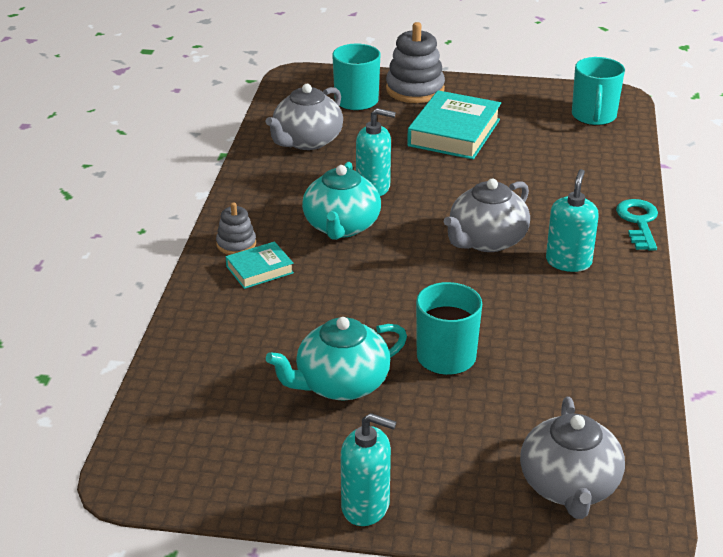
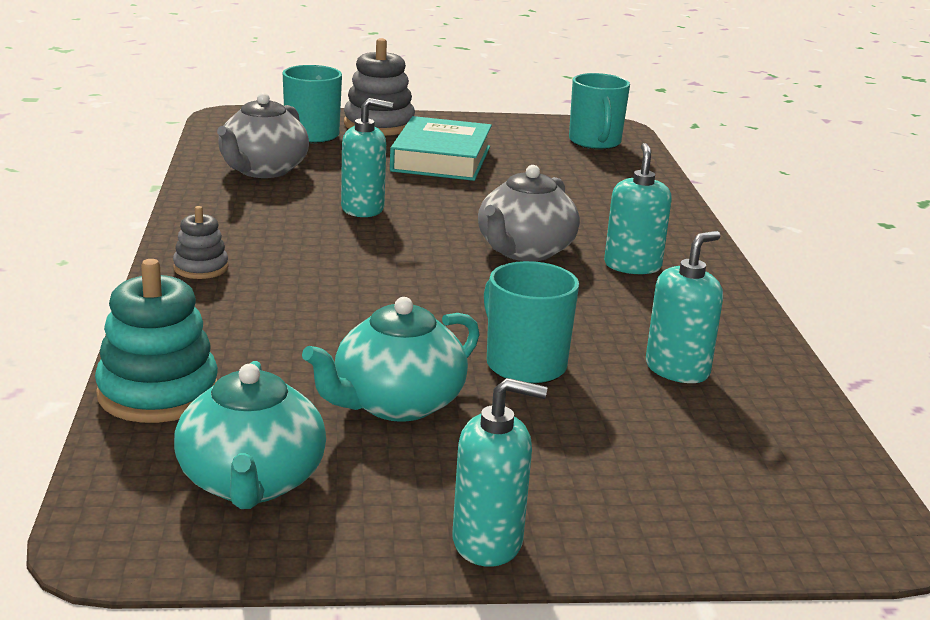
camera: 15 degrees left, 10 degrees down
(182, 360) = (158, 393): none -> turquoise stacking toy
(259, 269) = (241, 291): turquoise book -> none
(341, 226) = (336, 245): turquoise teapot -> turquoise teapot (251, 482)
(560, 370) = (677, 369): none -> turquoise soap dispenser
(569, 486) = (754, 492): grey teapot -> none
(638, 222) = (694, 228): turquoise key -> none

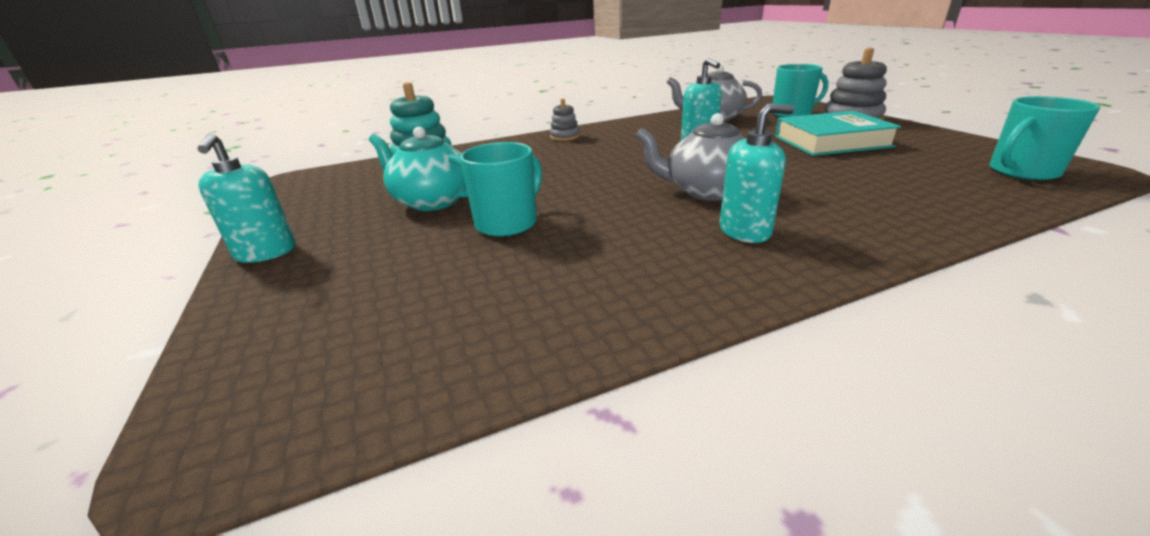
camera: 75 degrees right, 5 degrees up
(251, 482) = (339, 190): turquoise teapot -> none
(677, 369) = (542, 281): turquoise soap dispenser -> none

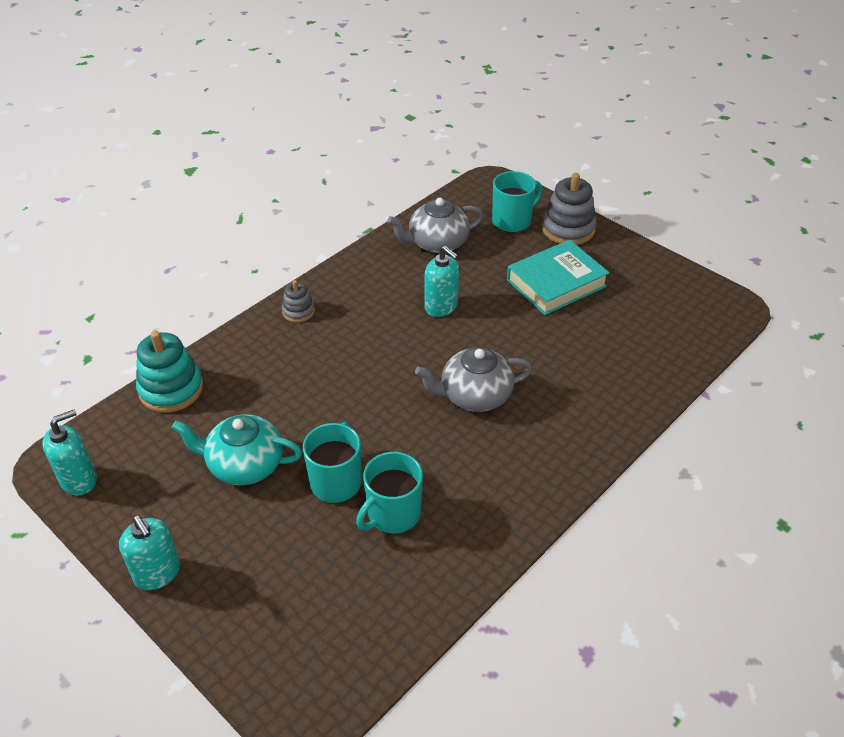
camera: 25 degrees left, 15 degrees up
(745, 231) = (517, 448): turquoise soap dispenser -> turquoise soap dispenser (79, 480)
(1021, 172) = (692, 317): turquoise mug -> turquoise mug (392, 514)

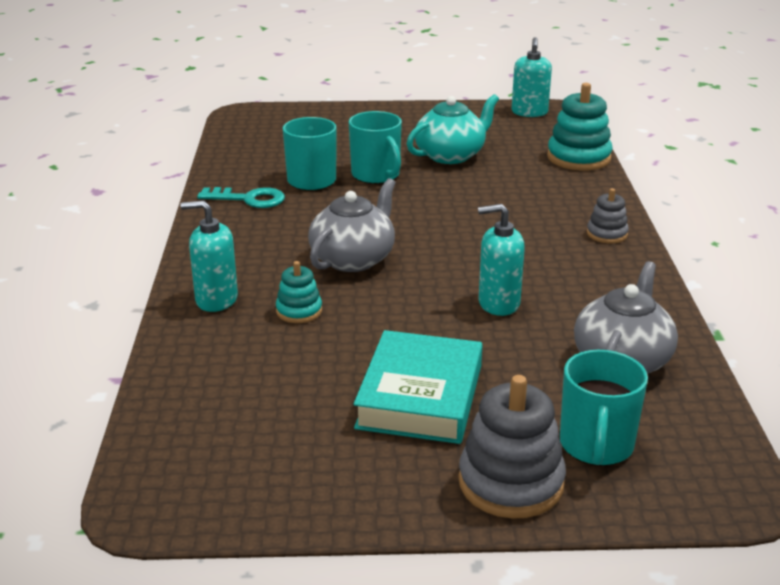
camera: 135 degrees right, 15 degrees down
(157, 573) = (408, 111): turquoise soap dispenser -> turquoise soap dispenser (216, 300)
(471, 523) = (248, 199): none -> turquoise key
(557, 373) = (299, 311): none -> turquoise stacking toy

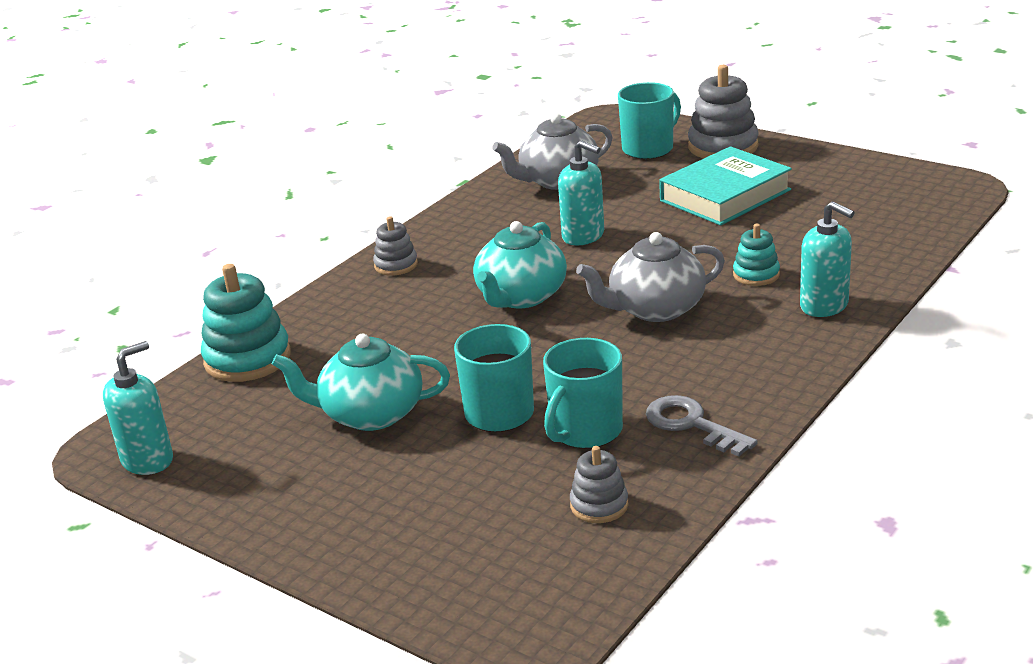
camera: 140 degrees left, 0 degrees up
(248, 199) = (692, 425): turquoise key -> grey key
(264, 155) = (599, 505): none -> grey stacking toy
(469, 239) = (521, 296): none -> turquoise teapot

